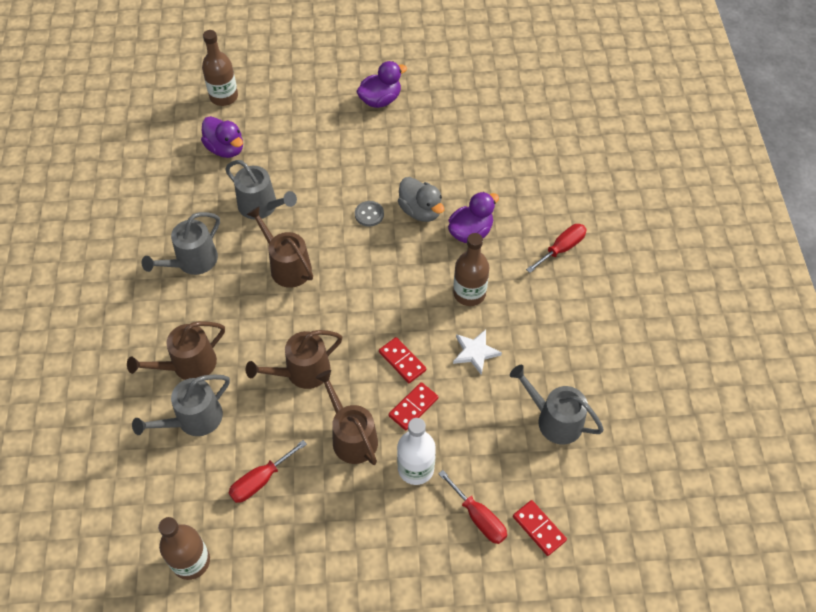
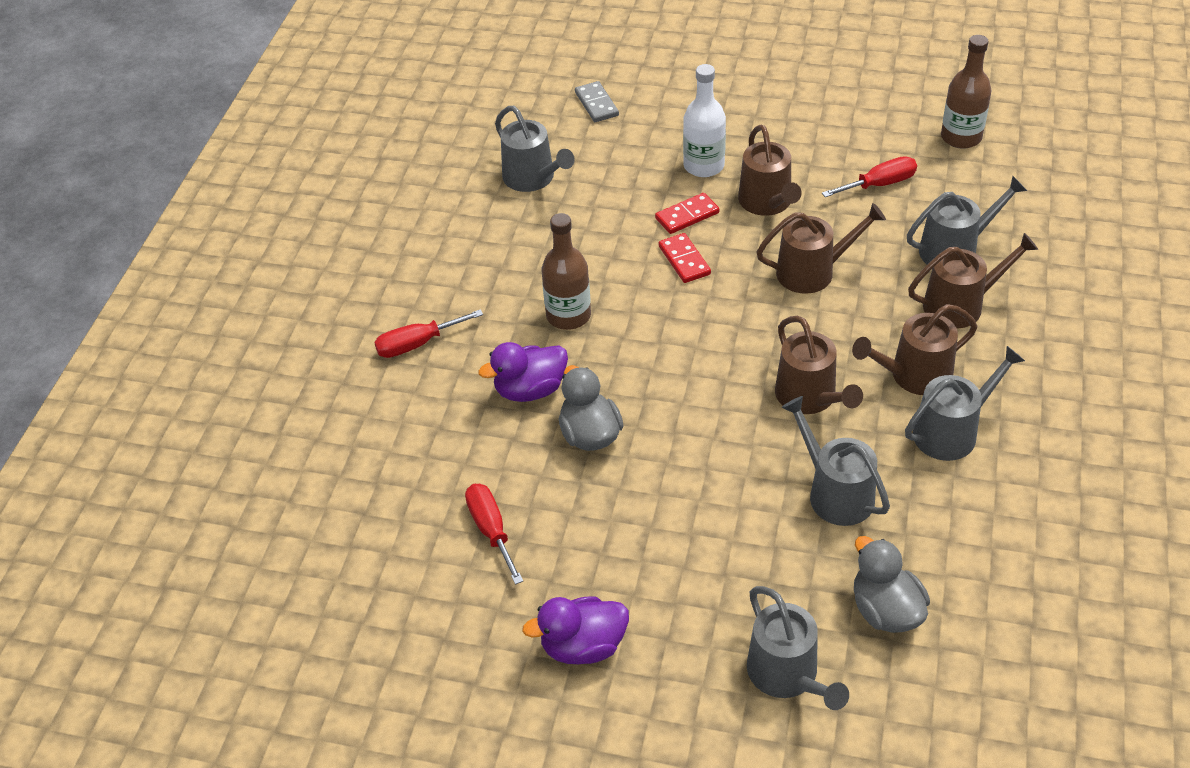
camera: 160 degrees left, 10 degrees down
(219, 298) = (914, 375): none -> brown watering can
(224, 97) = (880, 726): brown bottle -> none
(225, 149) = (885, 610): purple duck -> grey duck
(273, 109) = (787, 675): none -> grey watering can
(369, 214) = (669, 445): grey button -> none
(475, 352) = (591, 253): white star -> none
(478, 517) = (653, 121): red screwdriver -> red screwdriver (491, 530)
(539, 528) = (596, 104): red domino -> grey domino

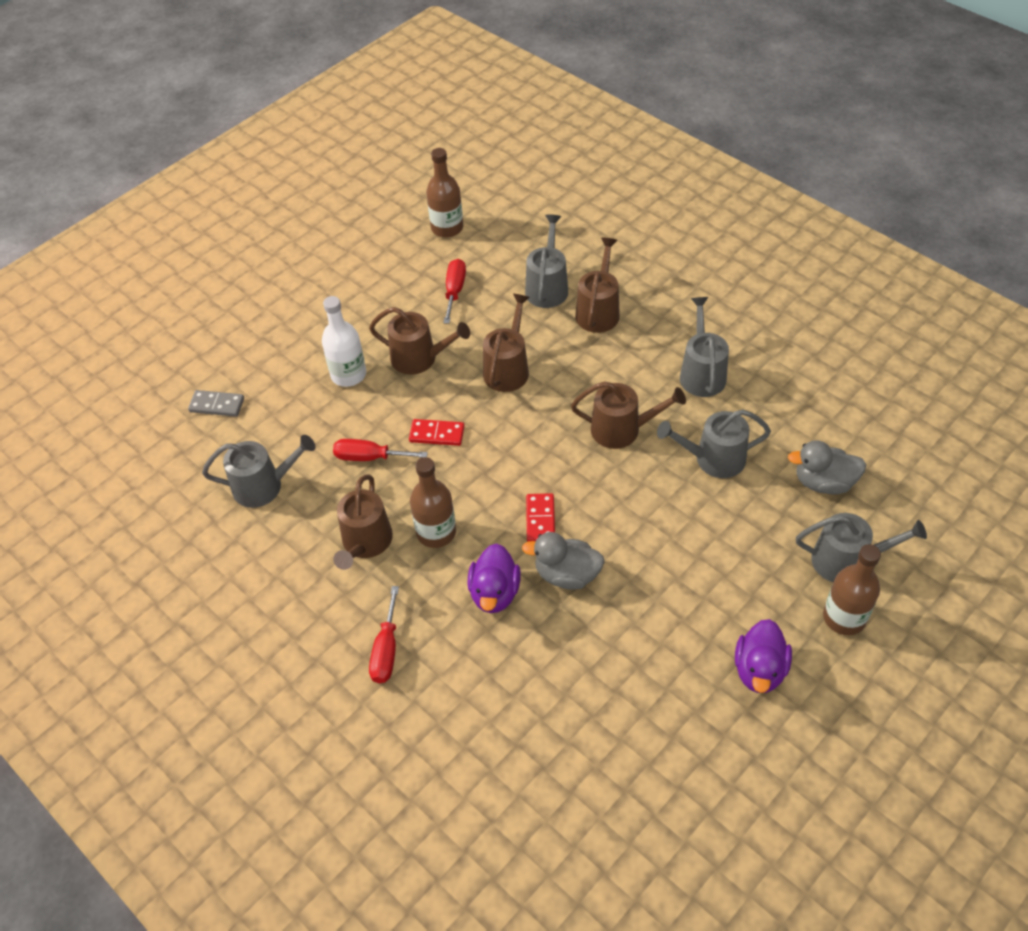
camera: 60 degrees left, 5 degrees up
(491, 530) = (618, 682): red screwdriver -> red screwdriver (369, 457)
(687, 215) = (392, 410): red domino -> red domino (540, 520)
(705, 702) = (844, 617): none -> brown bottle
(914, 375) = (641, 366): brown watering can -> brown watering can (365, 542)

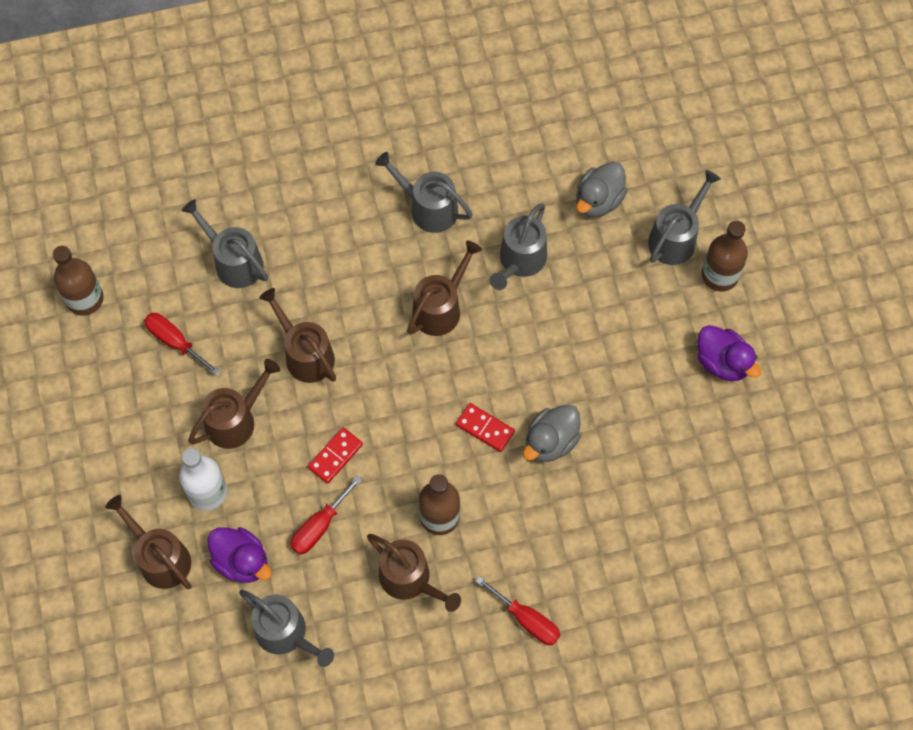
camera: 60 degrees left, 15 degrees up
(217, 405) = (155, 629): grey domino -> none
(263, 486) = (285, 633): grey watering can -> grey watering can turned 105 degrees clockwise
(494, 593) = (530, 506): purple duck -> purple duck (242, 561)
(598, 311) = (297, 240): brown watering can -> brown watering can (160, 558)

